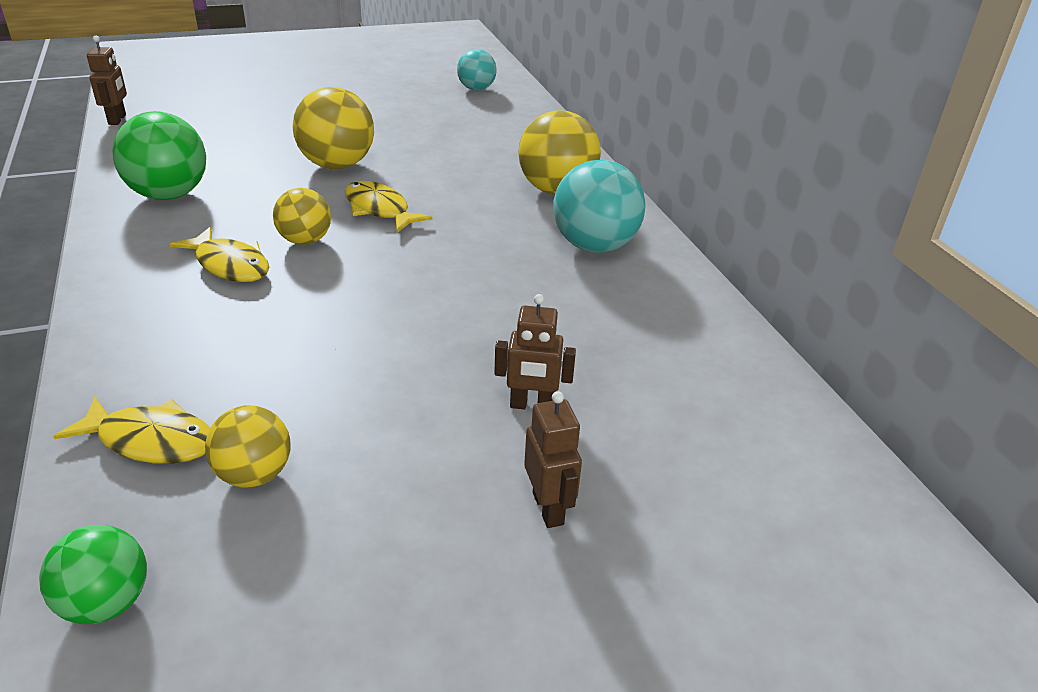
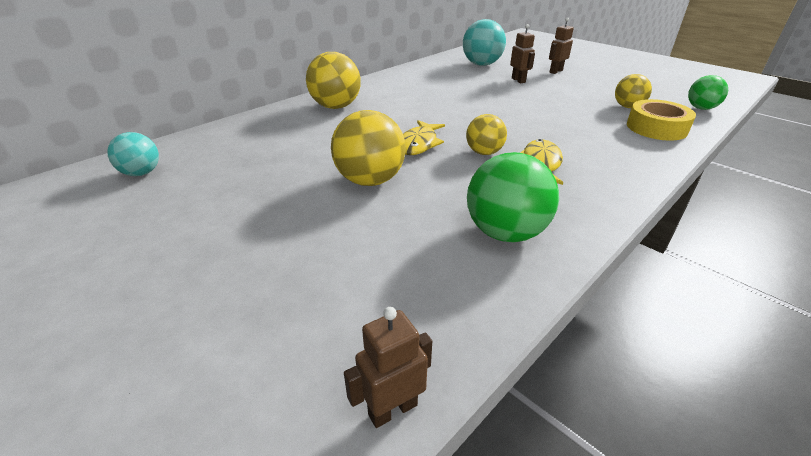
camera: 115 degrees left, 0 degrees up
(151, 440) = (656, 128): yellow fish -> yellow tape
(594, 246) = (391, 89): turquoise ball -> turquoise ball (481, 64)

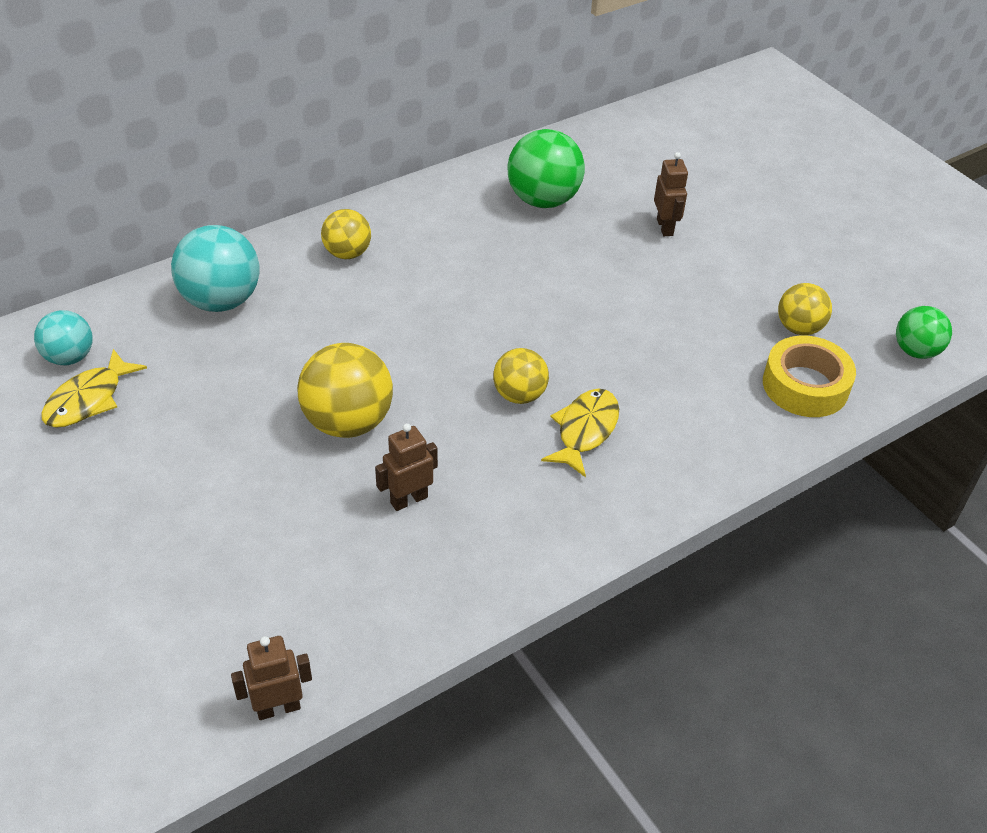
camera: 10 degrees right, 10 degrees up
(336, 106) = (347, 253): yellow ball -> yellow ball, size x0.61
(419, 144) = (437, 361): yellow fish -> yellow fish (88, 399)
(481, 64) = (627, 169): turquoise ball -> turquoise ball (221, 300)
(505, 232) = (475, 537): green ball -> green ball (543, 200)
(555, 71) = (745, 210): brown robot -> brown robot (408, 499)

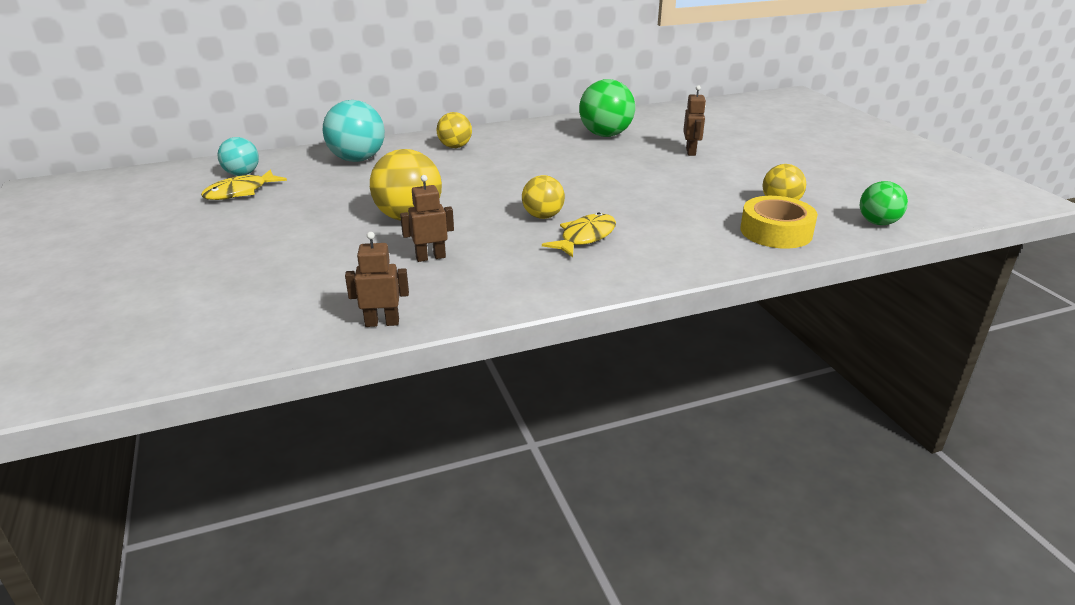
camera: 15 degrees right, 15 degrees down
(278, 708) = (262, 352): brown robot -> brown robot (382, 323)

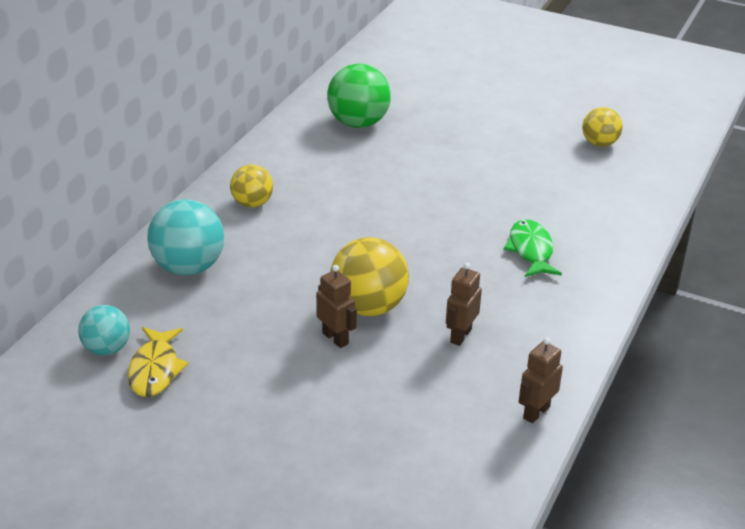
camera: 45 degrees left, 5 degrees up
(543, 216) = (467, 246): yellow ball -> none
(585, 237) = (530, 250): yellow fish -> green fish
(691, 152) = (457, 113): brown robot -> brown robot (335, 338)
(776, 232) = (635, 174): yellow tape -> none
(878, 223) = (678, 132): green ball -> none

